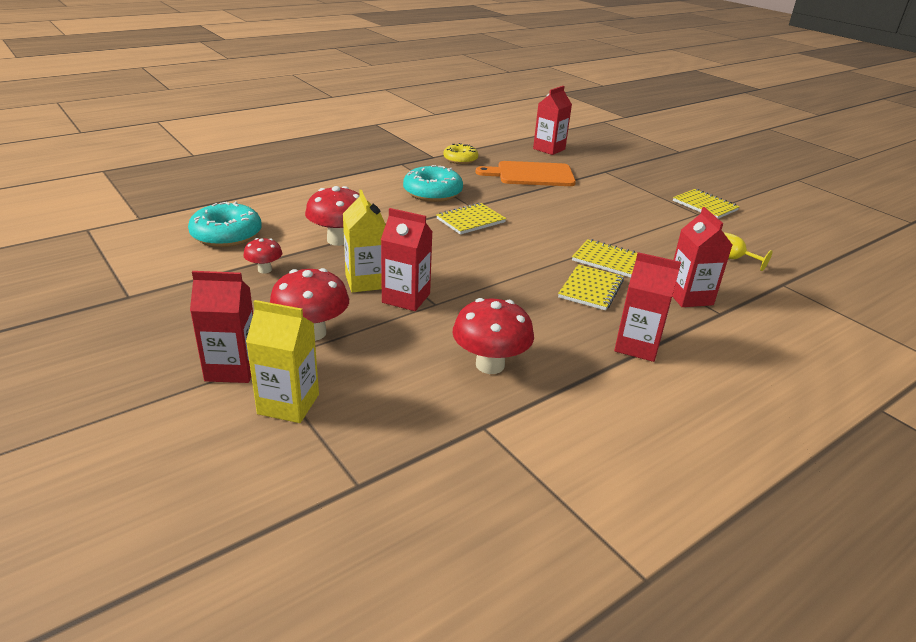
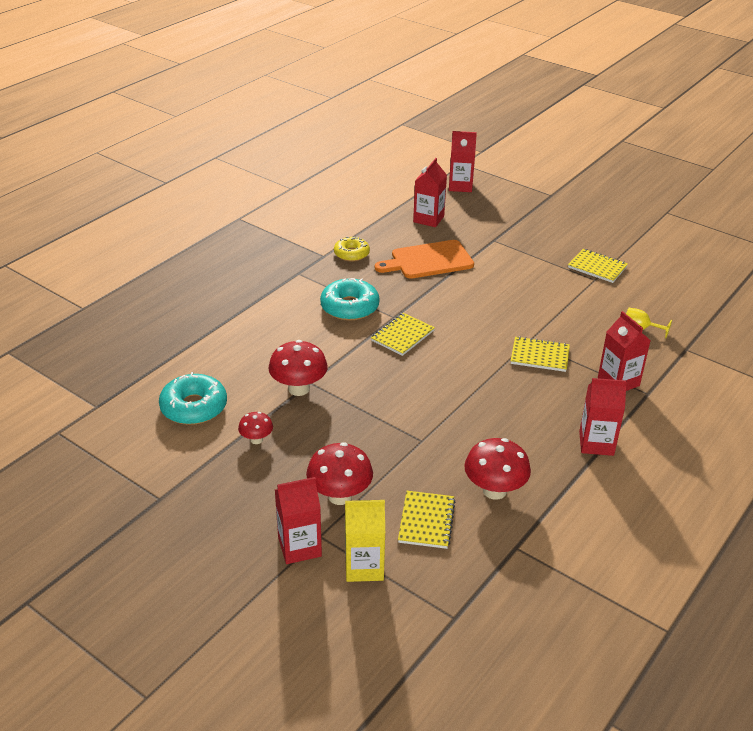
camera: 15 degrees left, 5 degrees up
(366, 281) = (351, 431): yellow carton -> none
(406, 298) = (395, 440): red carton -> red carton (460, 186)
(590, 289) = (538, 392): yellow notebook -> yellow notebook (426, 521)

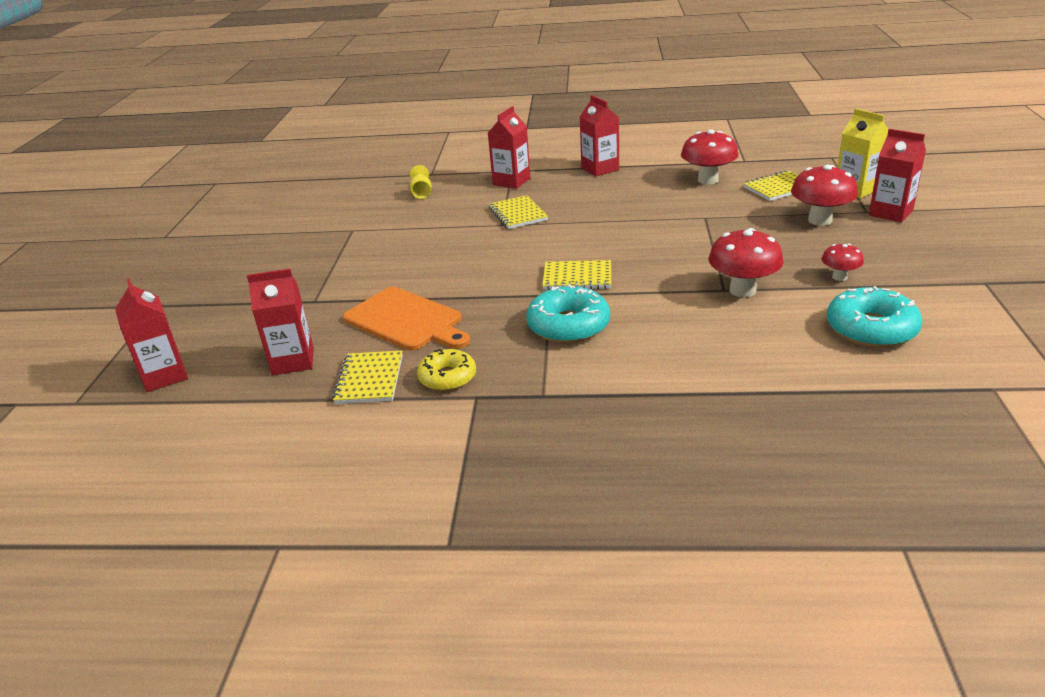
camera: 120 degrees left, 5 degrees down
(597, 267) = (325, 235): yellow notebook -> yellow notebook (370, 379)

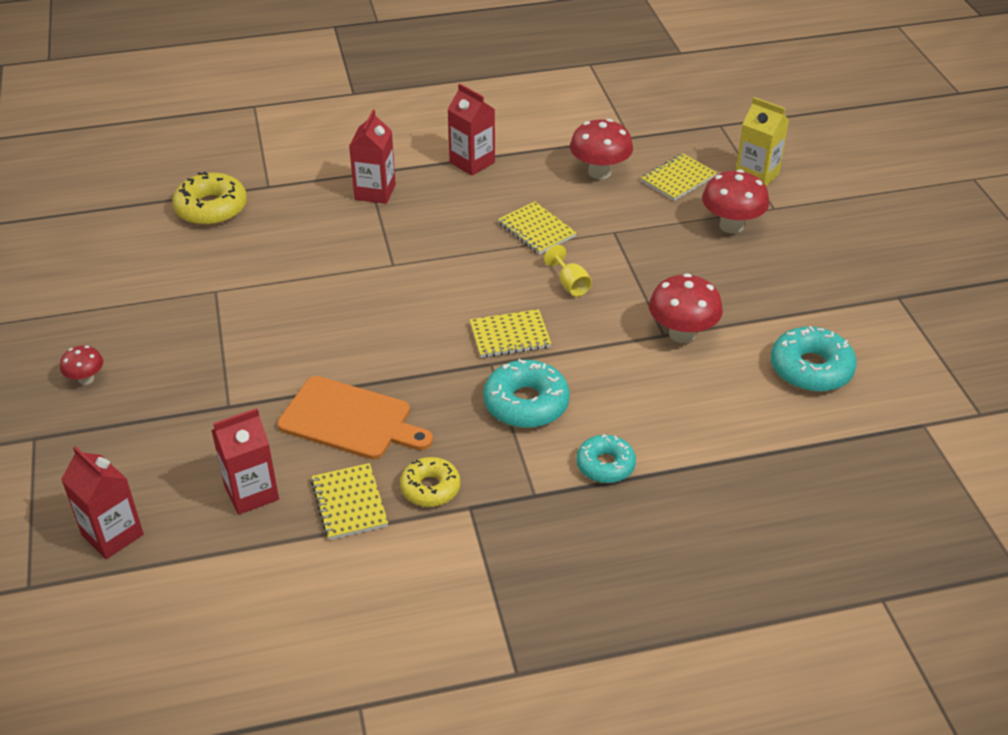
camera: 20 degrees left, 10 degrees up
(381, 184) = (211, 209): none -> yellow donut
(421, 193) = (272, 221): yellow goblet -> yellow goblet (570, 285)
(518, 214) = (405, 246): yellow notebook -> yellow notebook (536, 230)
(624, 381) = (605, 465): none -> turquoise donut
(839, 277) = (768, 305): red mushroom -> red mushroom (86, 379)
(890, 213) = (797, 208): red carton -> none

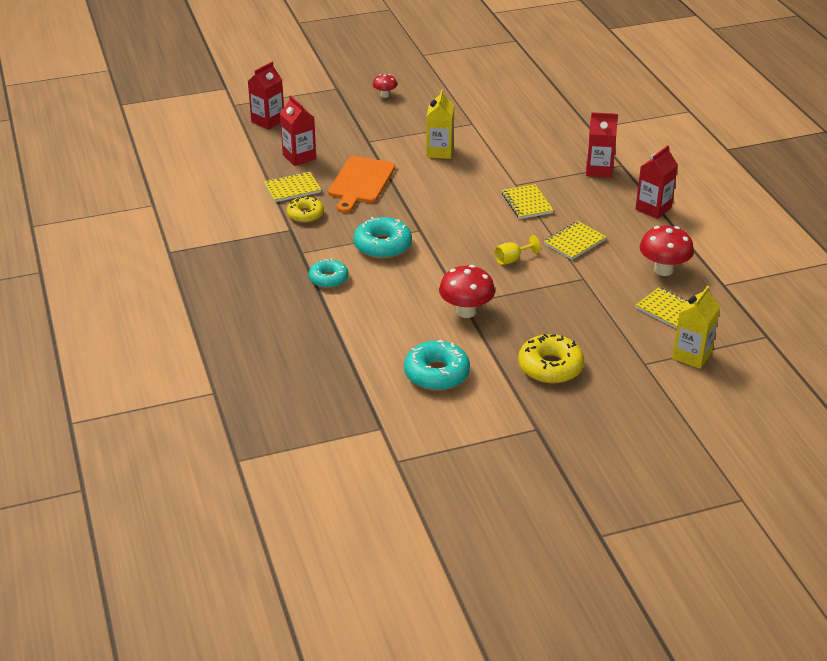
camera: 85 degrees right, 5 degrees down
(211, 209) = (557, 111): yellow donut -> yellow donut (550, 367)
(285, 329) = (440, 152): none -> yellow carton
(510, 336) = (449, 236): yellow notebook -> yellow notebook (527, 203)
(731, 226) = (611, 339): red mushroom -> none

